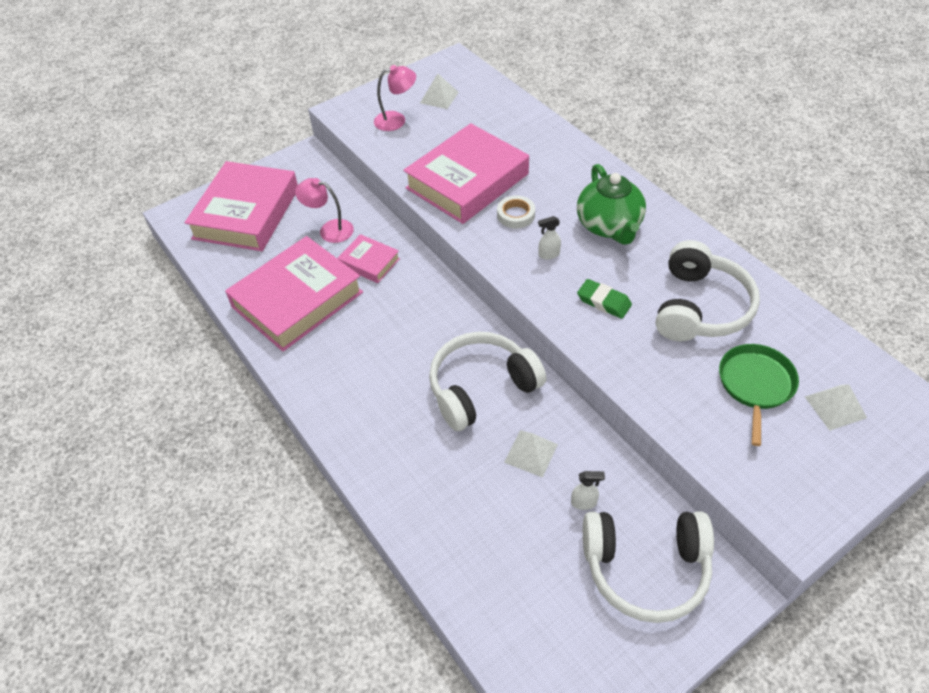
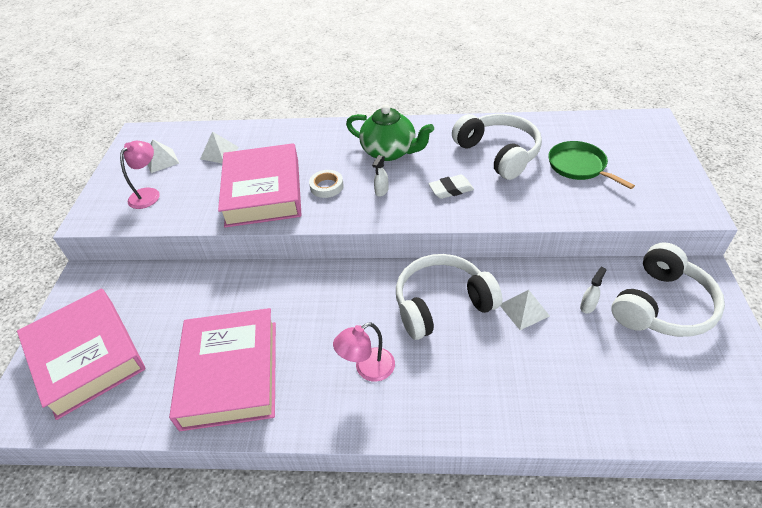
camera: 50 degrees left, 5 degrees down
(329, 230) = (184, 308): pink lamp -> pink lamp (368, 369)
(369, 262) = (250, 301): pink book -> none
(481, 388) = (442, 304): white headphones -> white headphones turned 60 degrees clockwise
(604, 302) = (451, 189): green eraser -> white eraser
(835, 407) = (621, 147): white pyramid -> white pyramid (219, 153)

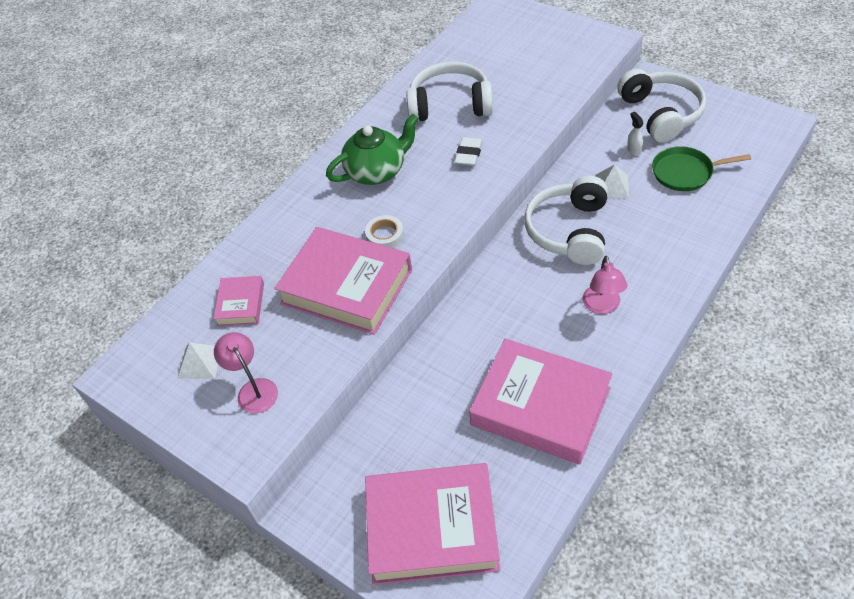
camera: 55 degrees left, 5 degrees up
(219, 153) = (241, 304): white pyramid -> pink book
(381, 191) = (428, 199): white spray bottle -> none
(579, 166) = (510, 69): green pan -> green pan (685, 172)

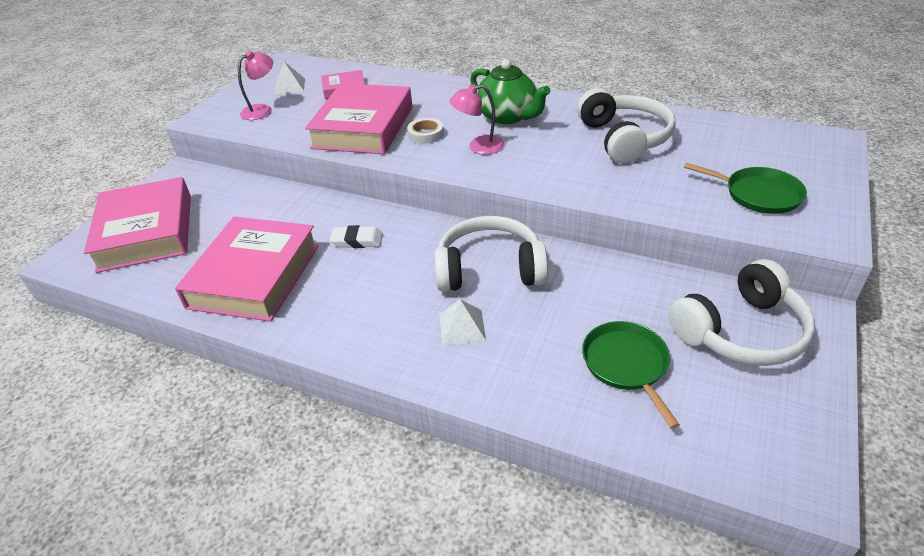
camera: 75 degrees right, 10 degrees down
(468, 154) = (550, 160): white eraser -> white eraser (357, 240)
(554, 56) = (758, 194): none -> green pan
(602, 306) = (380, 306): pink lamp -> pink lamp (479, 147)
(611, 186) = (574, 296): white pyramid -> white pyramid (462, 327)
(634, 150) = (650, 310): white spray bottle -> none

